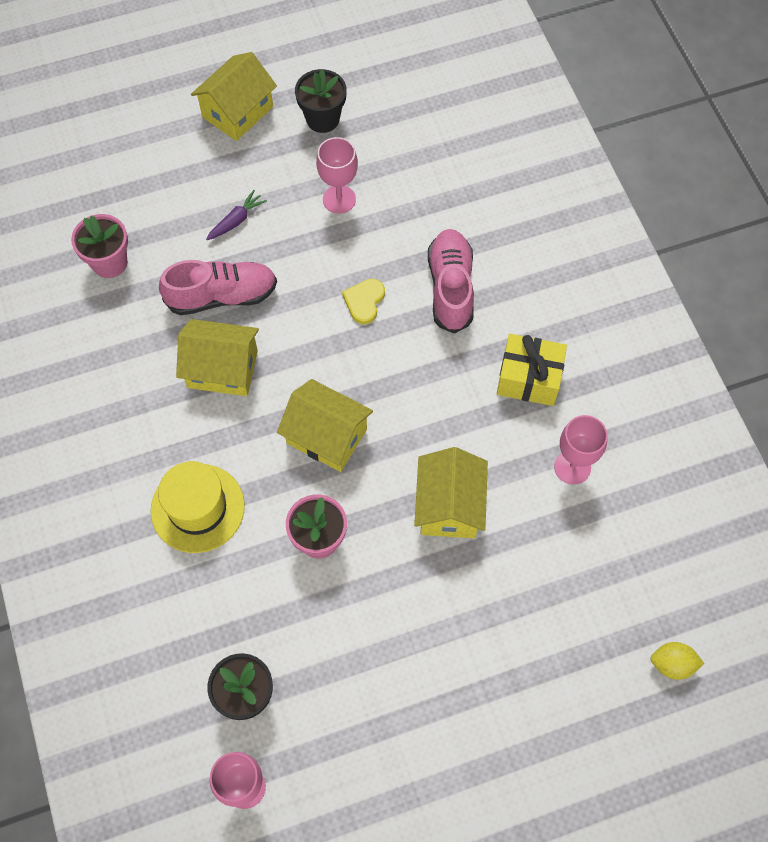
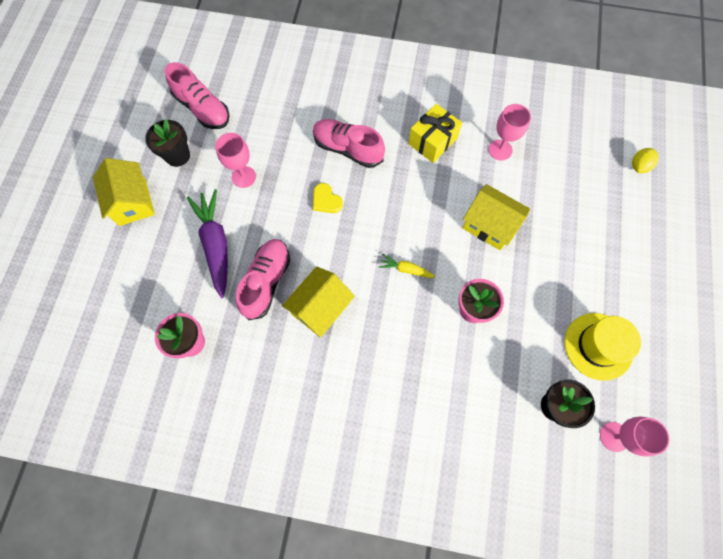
camera: 60 degrees left, 5 degrees up
(197, 508) = (411, 373): yellow hat -> yellow hat (598, 346)
(236, 220) = (216, 244): purple carrot -> purple carrot, size x2.07
(327, 436) = (405, 269): yellow house -> yellow carrot
(401, 107) = (203, 109): none -> pink shoe

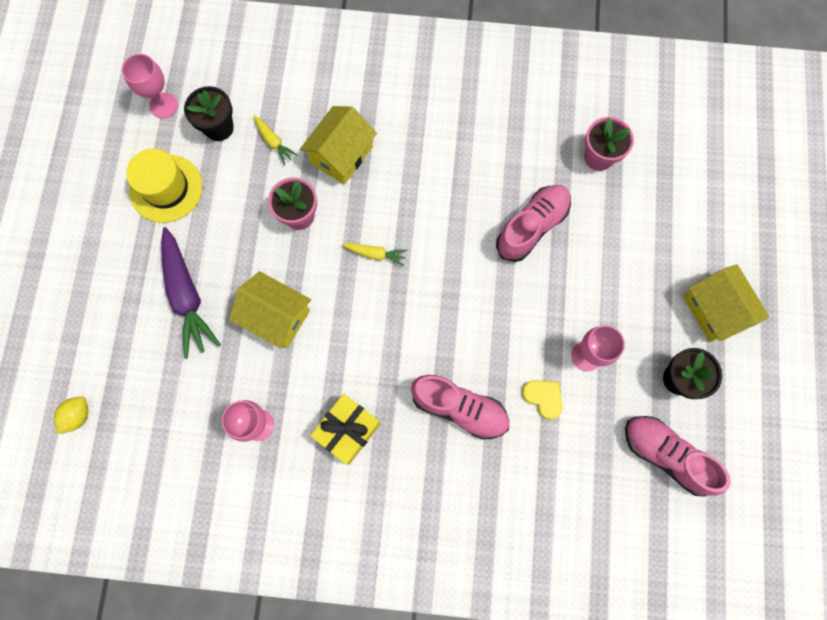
camera: 175 degrees right, 5 degrees up
(216, 244) = (599, 265): purple carrot -> purple carrot (187, 296)
(266, 282) = (532, 227): pink shoe -> pink shoe turned 150 degrees counterclockwise
(320, 308) = (467, 203): yellow house -> yellow house (341, 155)
(326, 200) = (478, 332): yellow heart -> yellow heart (543, 397)
(499, 385) = (274, 142): none -> yellow carrot

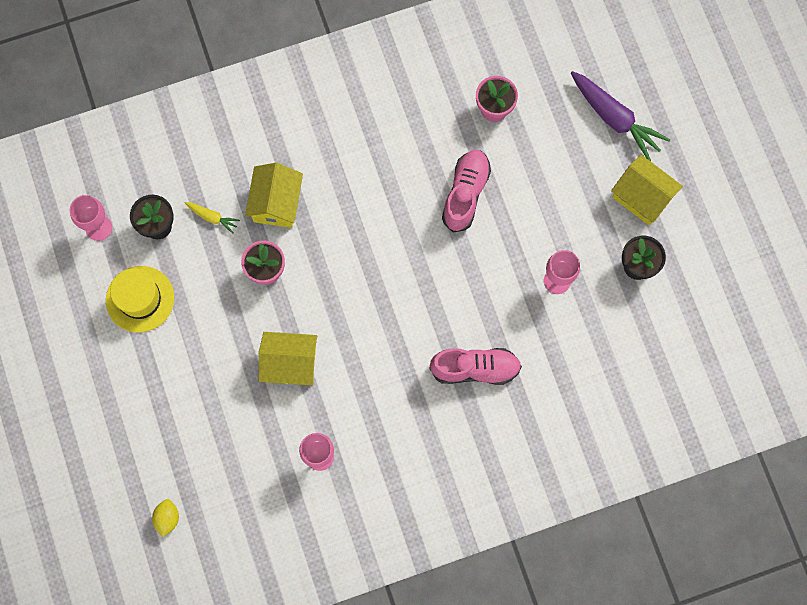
camera: 25 degrees left, 0 degrees up
(187, 296) = (206, 381): purple carrot -> purple carrot (615, 119)
(348, 430) = (394, 427): yellow gift -> none
(375, 254) = (347, 275): yellow carrot -> none
(543, 397) = (537, 330): yellow heart -> none
(666, 455) = (652, 331): pink shoe -> none

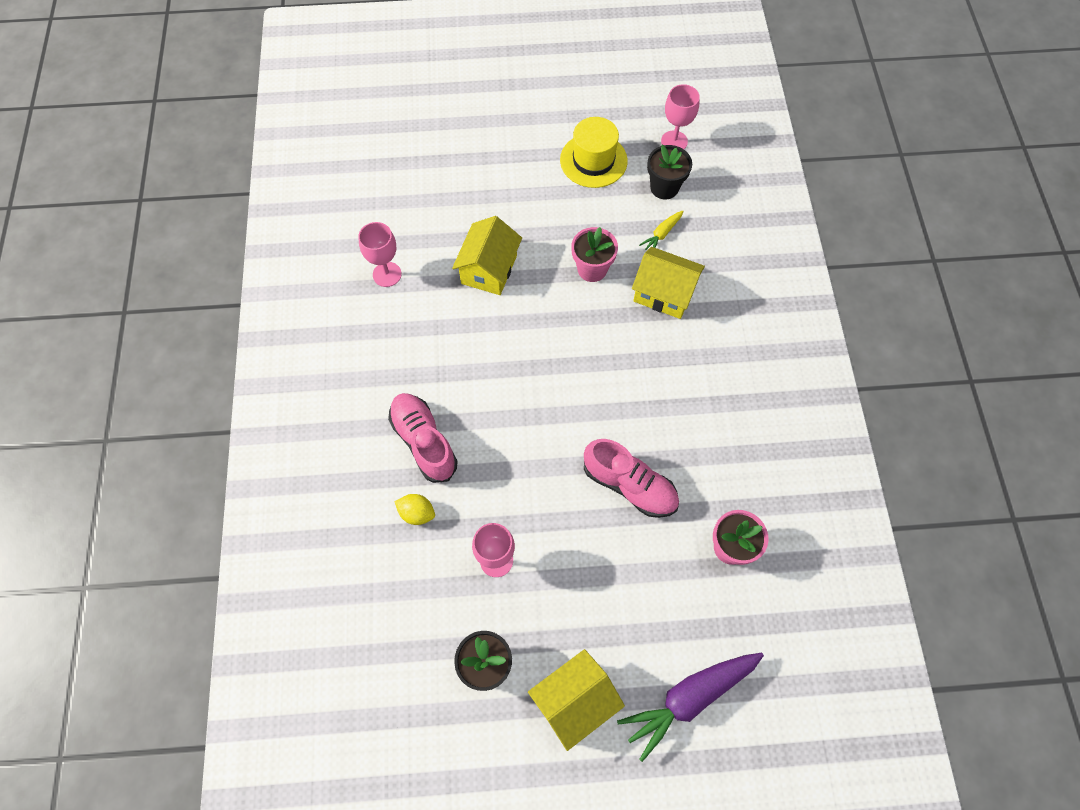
camera: 105 degrees right, 10 degrees down
(167, 518) = (379, 144): yellow lemon -> yellow lemon (417, 513)
(475, 369) = (424, 442): pink shoe -> pink shoe turned 135 degrees clockwise

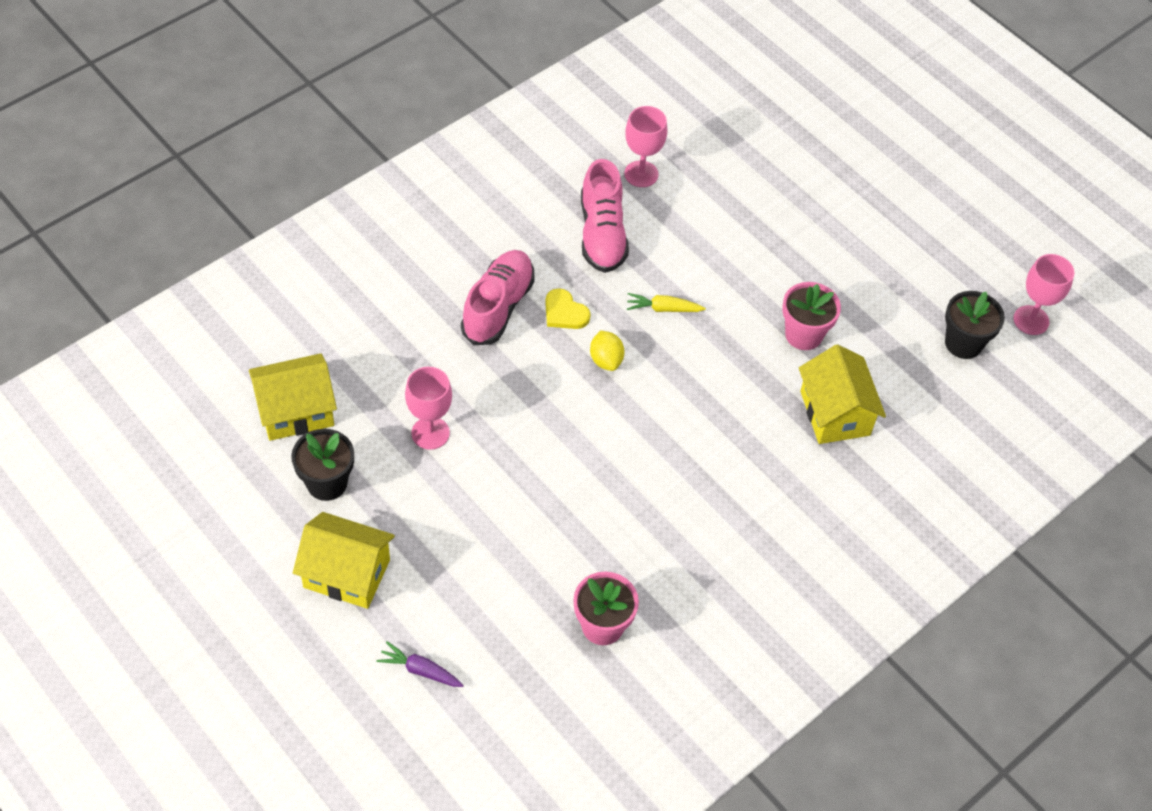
camera: 50 degrees right, 10 degrees down
(417, 513) = (425, 344): yellow lemon -> yellow lemon (606, 360)
(463, 401) = (564, 312): none -> yellow heart
(489, 269) = (722, 250): yellow house -> yellow house (296, 411)
(593, 160) = (933, 263): yellow hat -> none
(629, 485) = (595, 500): pink shoe -> pink shoe (602, 234)
(661, 234) = (903, 372): yellow carrot -> yellow carrot (663, 309)
(689, 698) = (420, 670): purple carrot -> purple carrot, size x0.48

